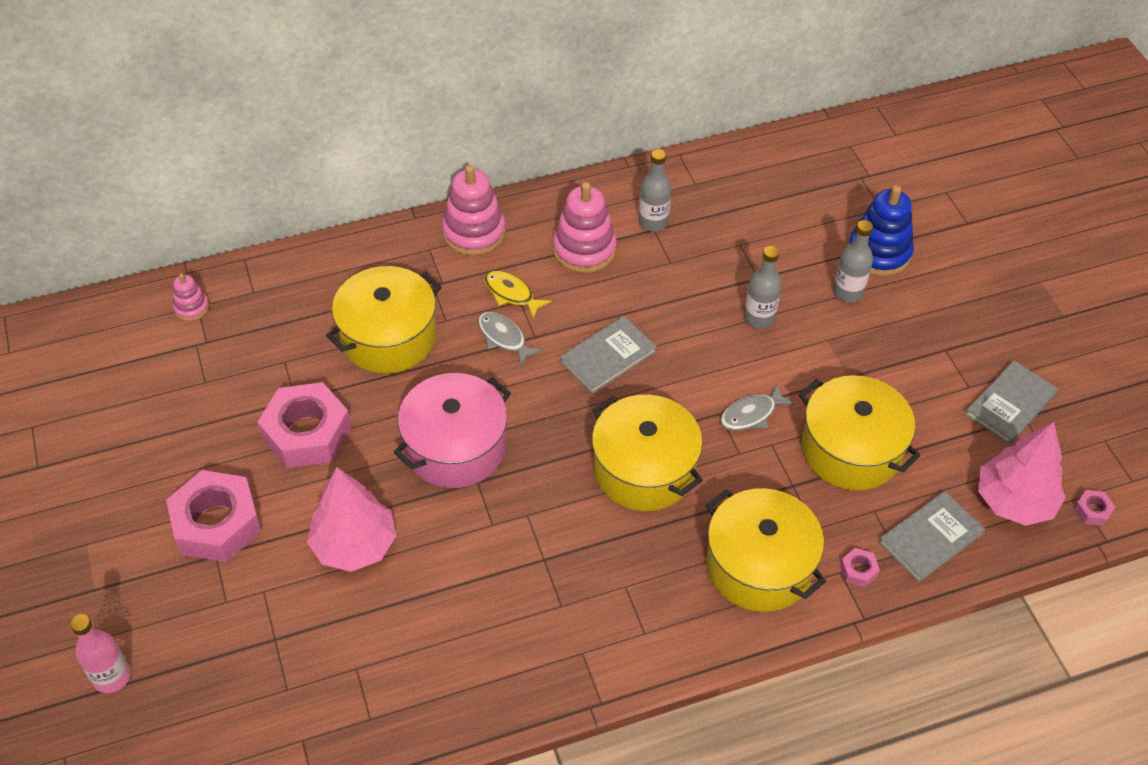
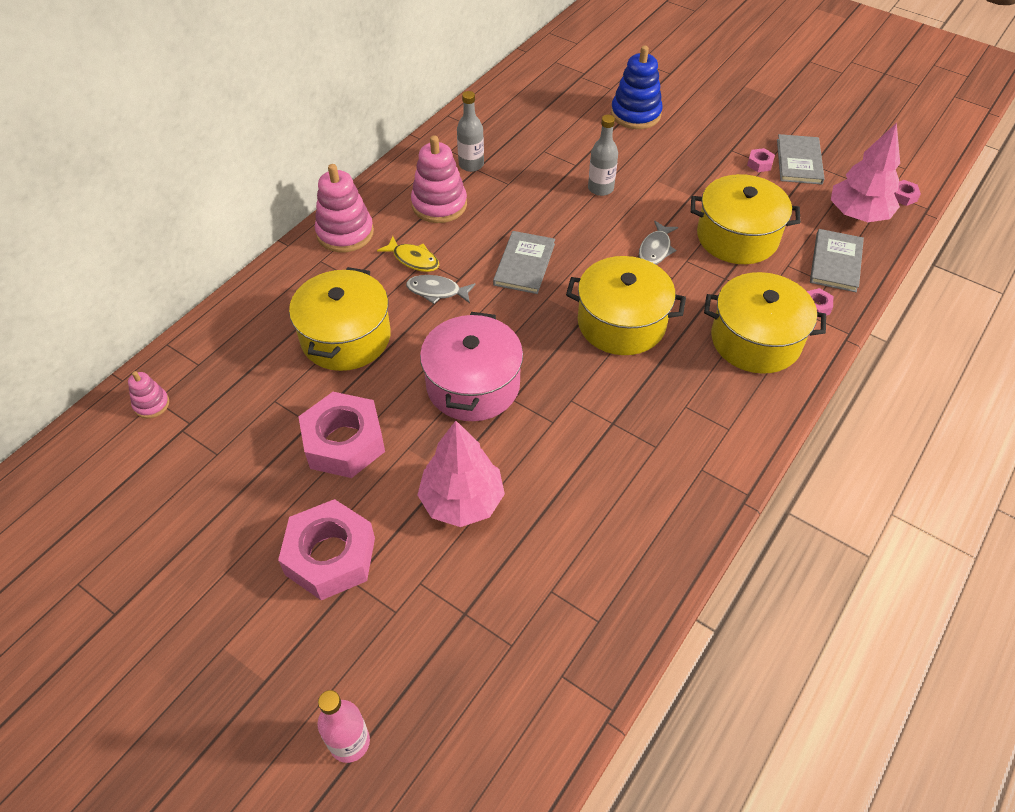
camera: 35 degrees left, 0 degrees up
(511, 294) = (413, 259): yellow fish -> yellow fish turned 150 degrees counterclockwise
(848, 292) = (640, 146): grey bottle -> none
(961, 382) = (759, 164): none -> pink nut

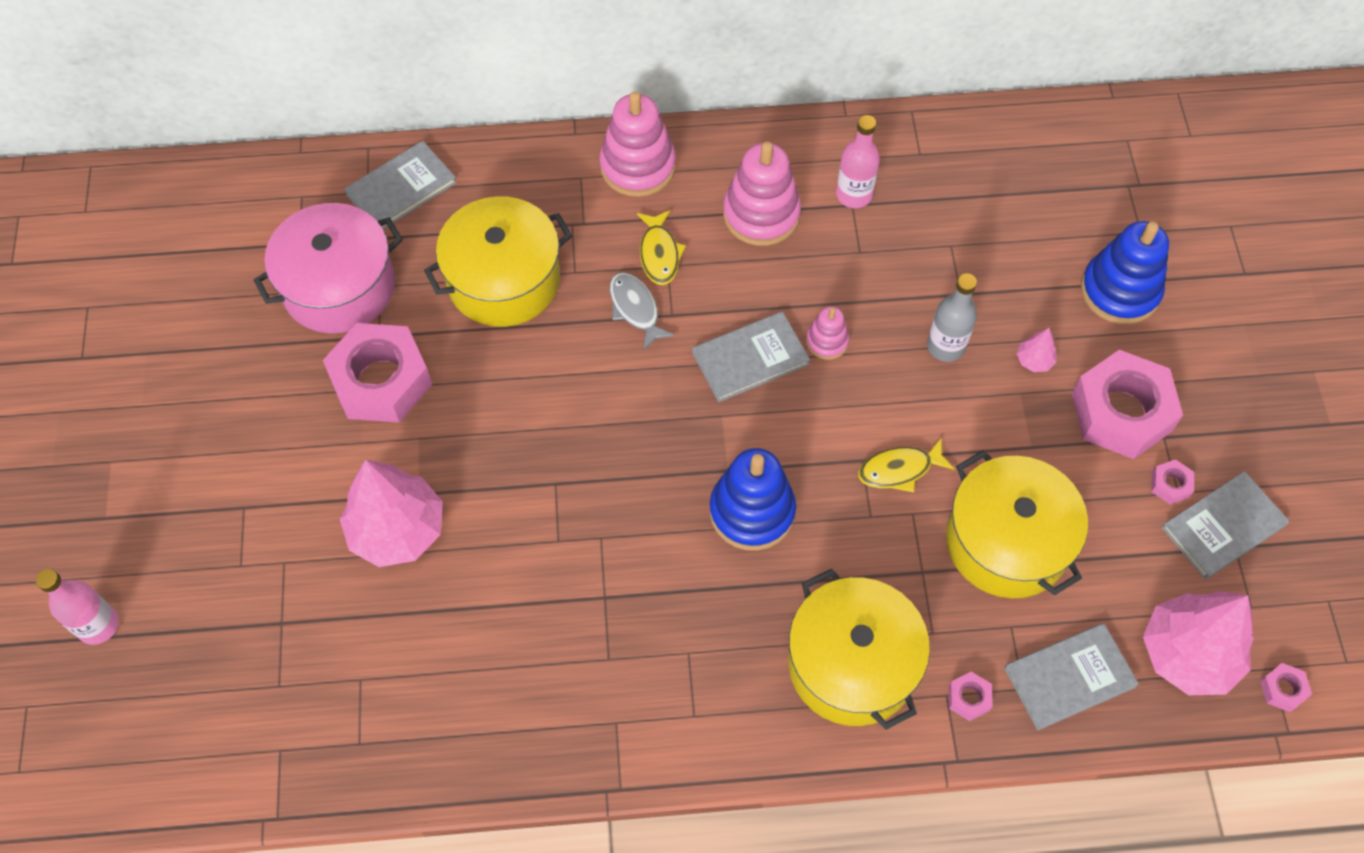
camera: 50 degrees right, 10 degrees up
(151, 404) = (294, 197): pink stacking toy -> pink stacking toy (827, 341)
(218, 346) = (401, 188): none -> grey book
(330, 556) = (255, 469): pink nut -> pink nut (1121, 412)
(471, 165) = (854, 195): grey bottle -> pink bottle
(473, 385) = (542, 435): pink pot -> pink pot (339, 286)
(621, 323) = (752, 511): yellow pot -> blue stacking toy
(643, 164) = (1034, 360): none -> pink tree
(655, 249) = (899, 470): grey fish -> yellow fish

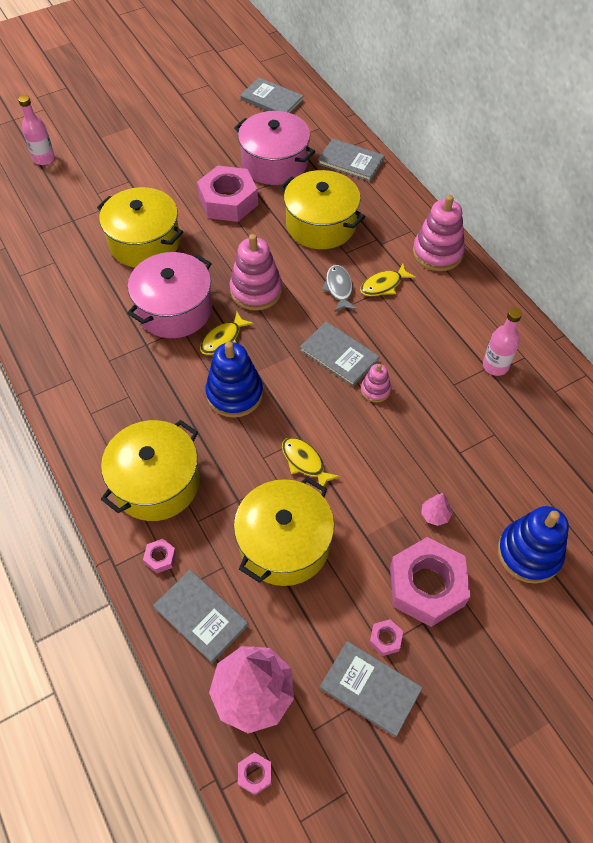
camera: 65 degrees right, 5 degrees down
(192, 233) = (272, 100): none -> grey book
(397, 530) = (144, 242): pink tree -> yellow pot
(559, 535) = (174, 309): none -> pink pot
(635, 309) = (339, 288): grey fish -> grey fish turned 45 degrees counterclockwise
(649, 490) = (223, 339): none -> yellow fish
(761, 214) = (446, 323): pink stacking toy -> pink stacking toy (256, 290)
(945, 346) = (413, 457): grey bottle -> none

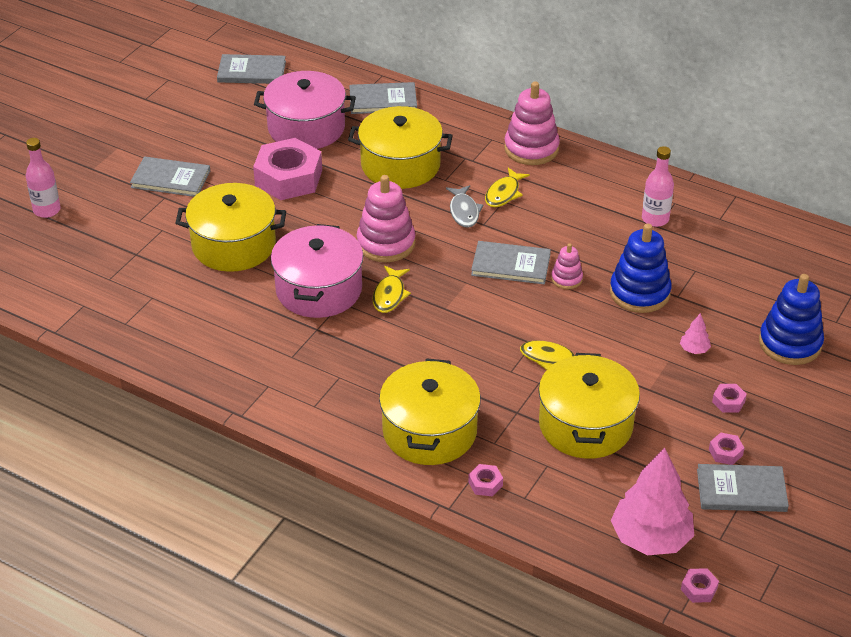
camera: 30 degrees left, 15 degrees down
(201, 616) = (559, 508): grey book -> grey book (170, 179)
(234, 394) = (440, 333): blue stacking toy -> blue stacking toy (639, 292)
(339, 288) = (464, 211): grey fish -> grey fish turned 150 degrees counterclockwise
(426, 586) = (728, 402): pink nut -> pink nut, size x0.41

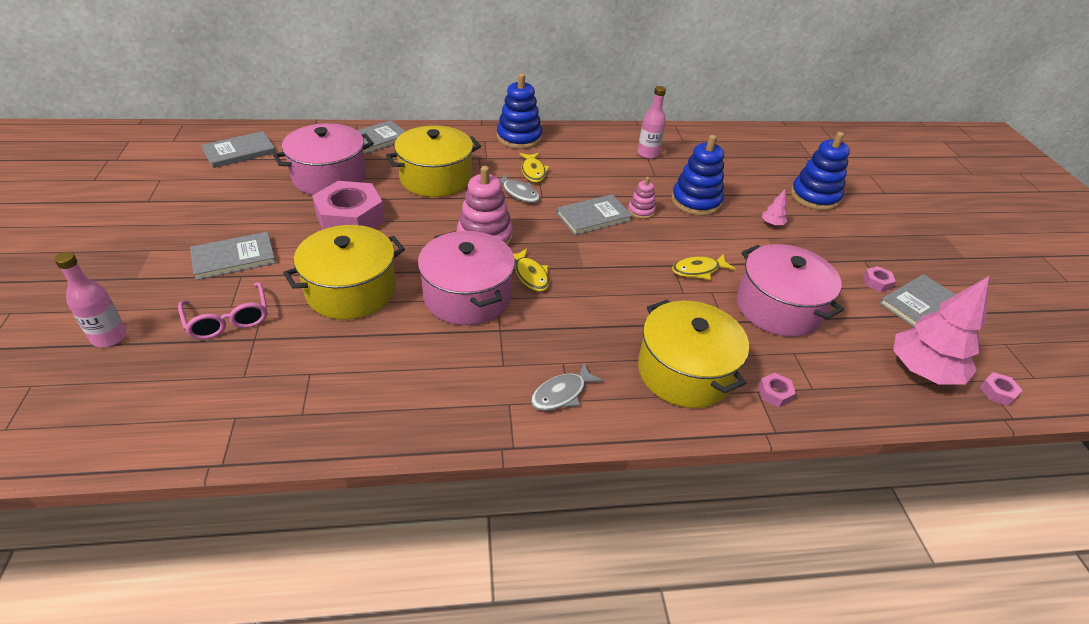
camera: 40 degrees left, 0 degrees up
(129, 231) = (228, 320): none -> pink glasses
(313, 398) = (561, 394): none -> grey fish
(531, 148) = (519, 138): pink stacking toy -> blue stacking toy
(585, 425) = (778, 307): yellow pot -> pink pot
(728, 402) = (833, 248): pink nut -> none

